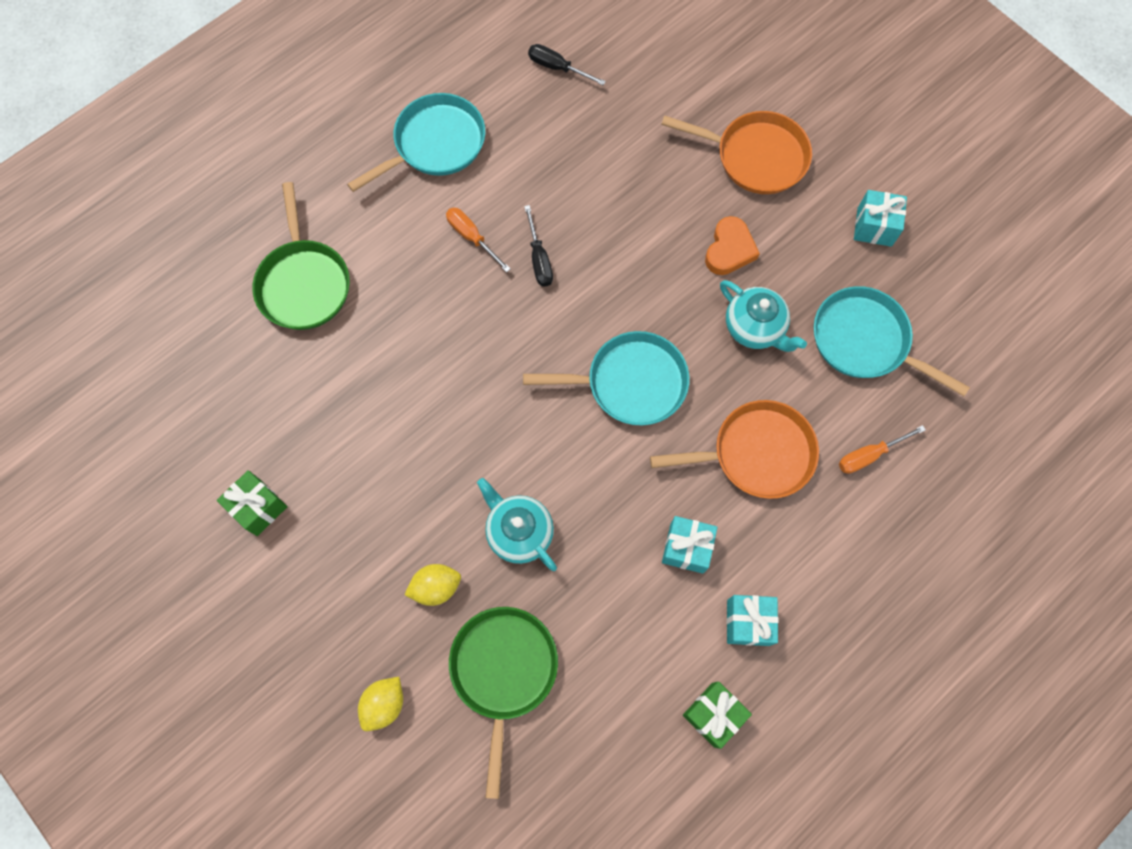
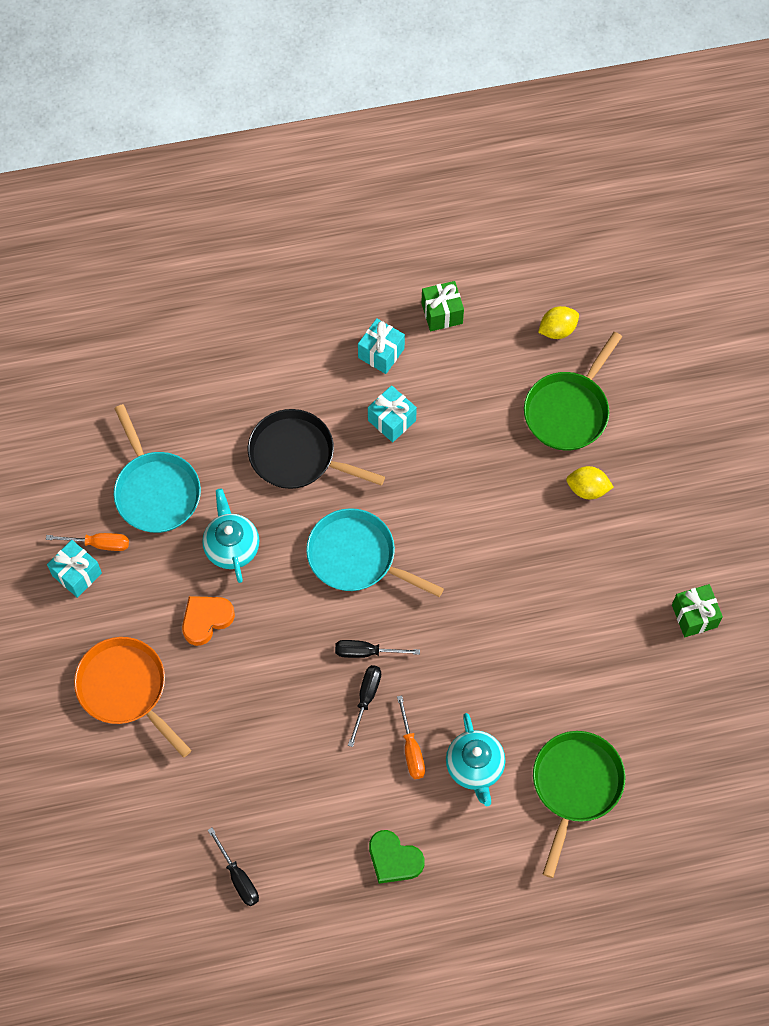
camera: 150 degrees left, 5 degrees down
(384, 704) = (662, 433): yellow lemon -> yellow lemon (557, 330)
(435, 144) = (394, 859): turquoise pan -> green heart
(519, 532) = (506, 494): turquoise teapot -> turquoise teapot (475, 767)
(564, 299) = (366, 652): none -> black screwdriver
(756, 453) = (297, 456): orange pan -> black pan
(869, 455) = (216, 411): orange screwdriver -> orange screwdriver (99, 544)

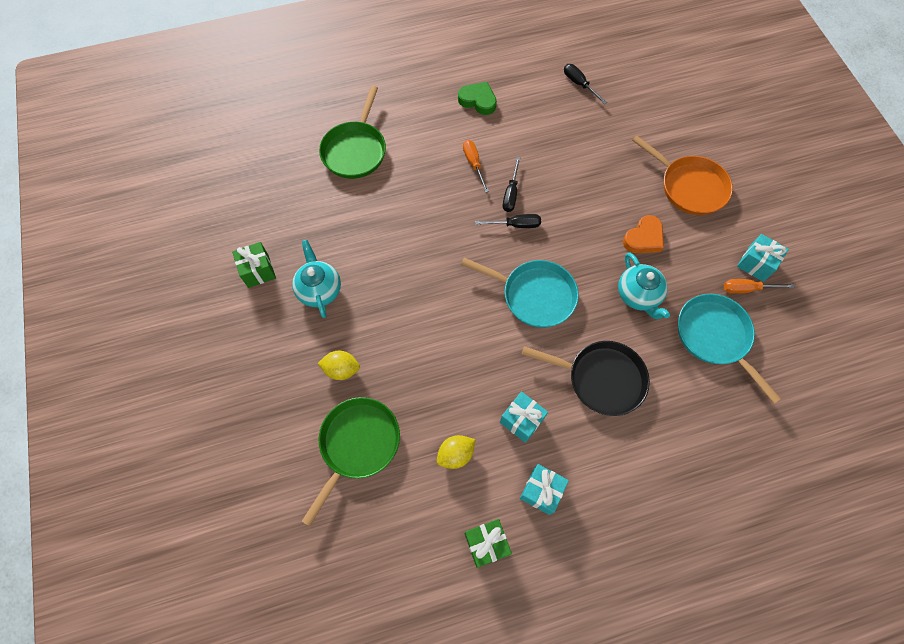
camera: 175 degrees right, 0 degrees up
(475, 767) = (427, 157): turquoise teapot -> turquoise teapot (319, 289)
(557, 330) = (368, 534): yellow lemon -> yellow lemon (455, 454)

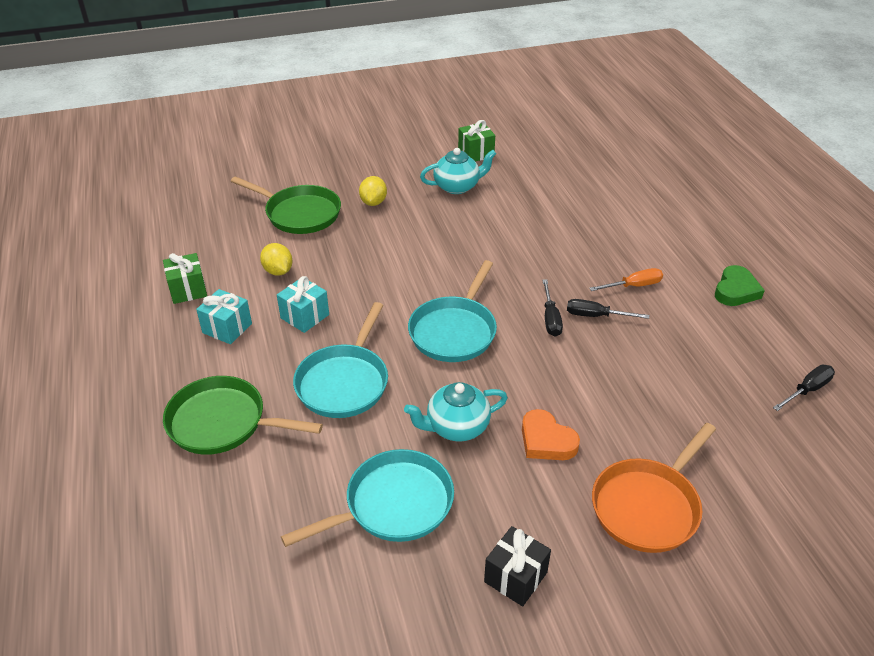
camera: 90 degrees right, 25 degrees down
(355, 150) = (629, 201): green pan -> green pan (223, 422)
(601, 379) = (344, 382): black pan -> turquoise pan
(747, 289) = (470, 557): orange screwdriver -> none
(756, 264) = (515, 577): turquoise gift -> black gift

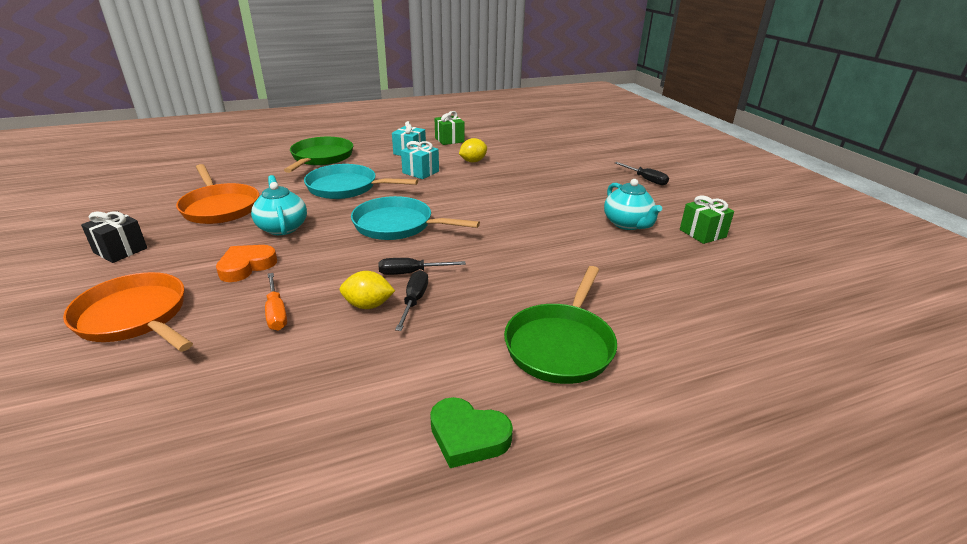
camera: 85 degrees right, 10 degrees down
(299, 213) = (549, 163): green pan -> green pan (561, 345)
(373, 202) = (578, 188): yellow lemon -> yellow lemon (368, 305)
(393, 505) = (220, 207): turquoise pan -> orange pan
(633, 286) = (470, 332): orange screwdriver -> orange screwdriver (276, 312)
(807, 390) = (229, 488): black screwdriver -> black screwdriver (645, 179)

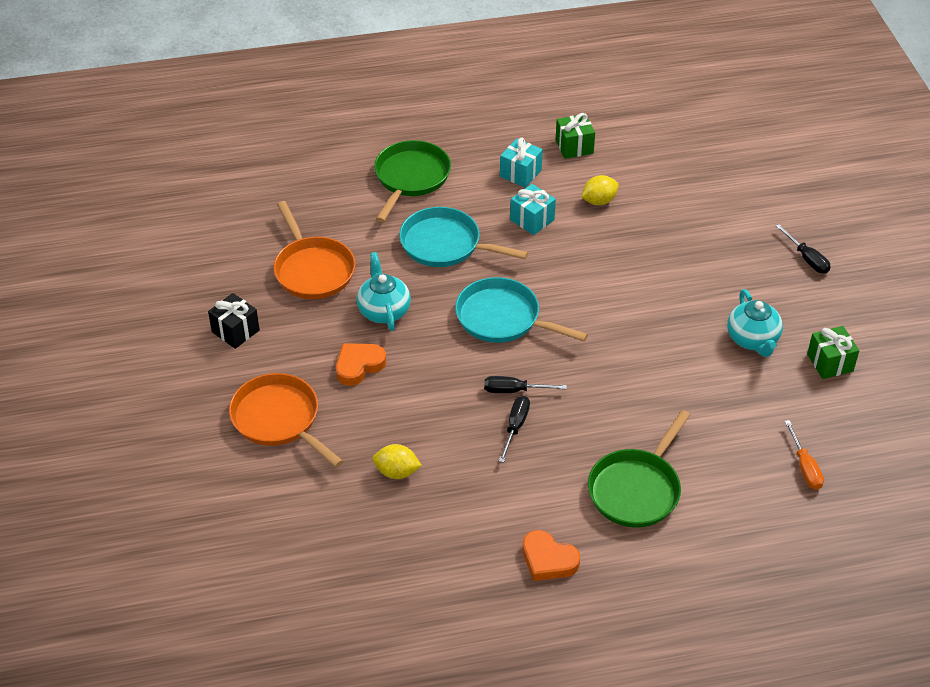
camera: 10 degrees right, 15 degrees up
(276, 312) = (395, 427): orange screwdriver -> orange screwdriver (805, 467)
(368, 305) = (474, 427): yellow lemon -> yellow lemon (397, 472)
(468, 436) = (548, 560): green heart -> orange heart

